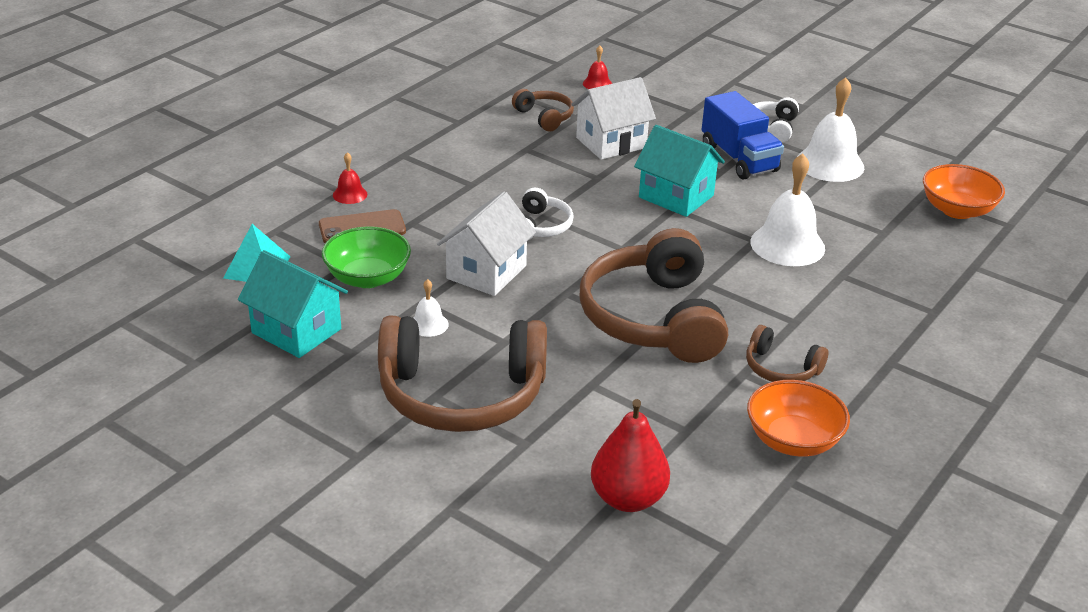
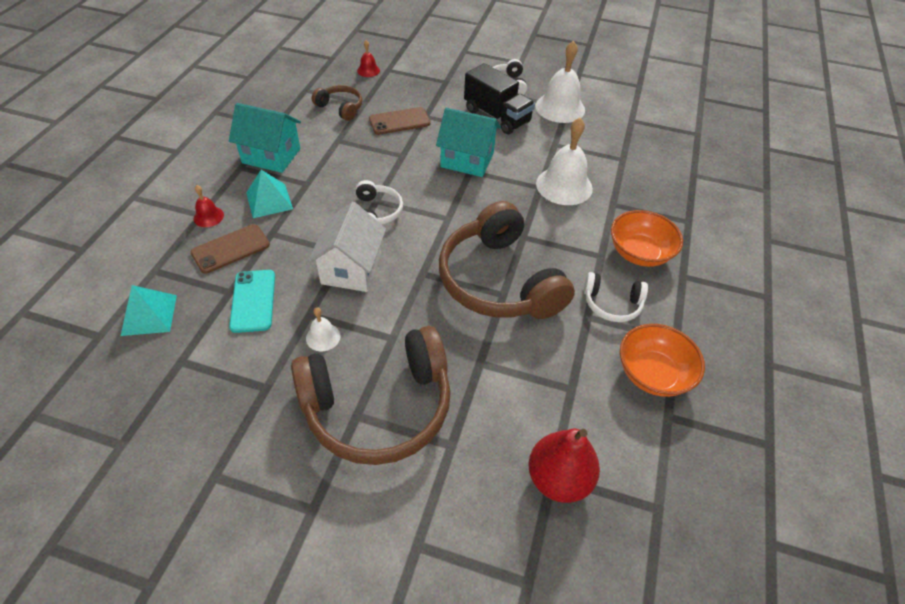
camera: 20 degrees left, 15 degrees up
(296, 331) = (208, 377): turquoise house -> turquoise house (271, 156)
(367, 278) = (253, 301): green bowl -> turquoise phone
(422, 192) = (269, 200): none -> turquoise pyramid
(611, 143) = (399, 121): white house -> brown phone
(739, 159) = (497, 116): blue truck -> black truck
(781, 368) = (612, 304): brown headphones -> white headphones
(957, 210) = (660, 129): orange bowl -> orange bowl (639, 253)

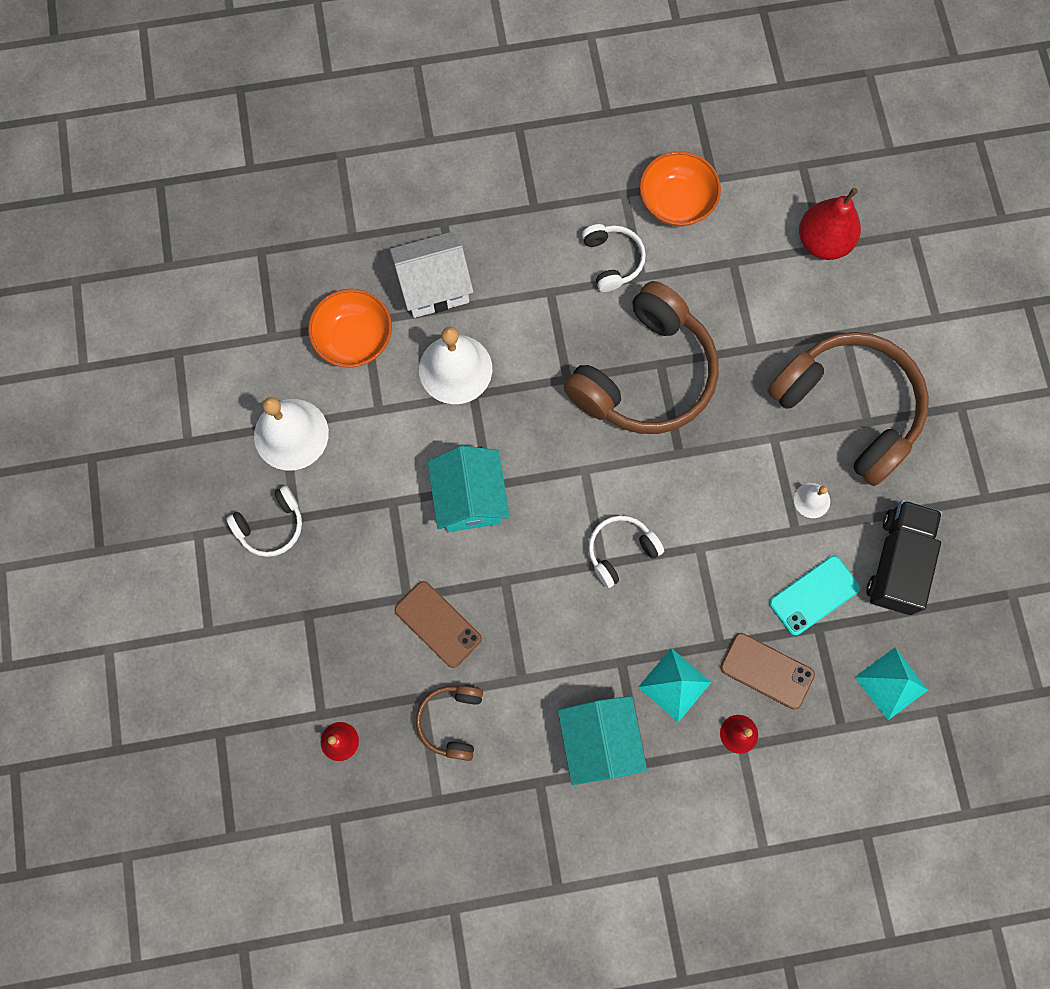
camera: 115 degrees left, 25 degrees up
(351, 269) = (716, 527): white house -> white house (434, 287)
(497, 116) = (356, 505): black truck -> black truck (897, 562)
(639, 253) = (524, 256): orange bowl -> orange bowl (354, 339)

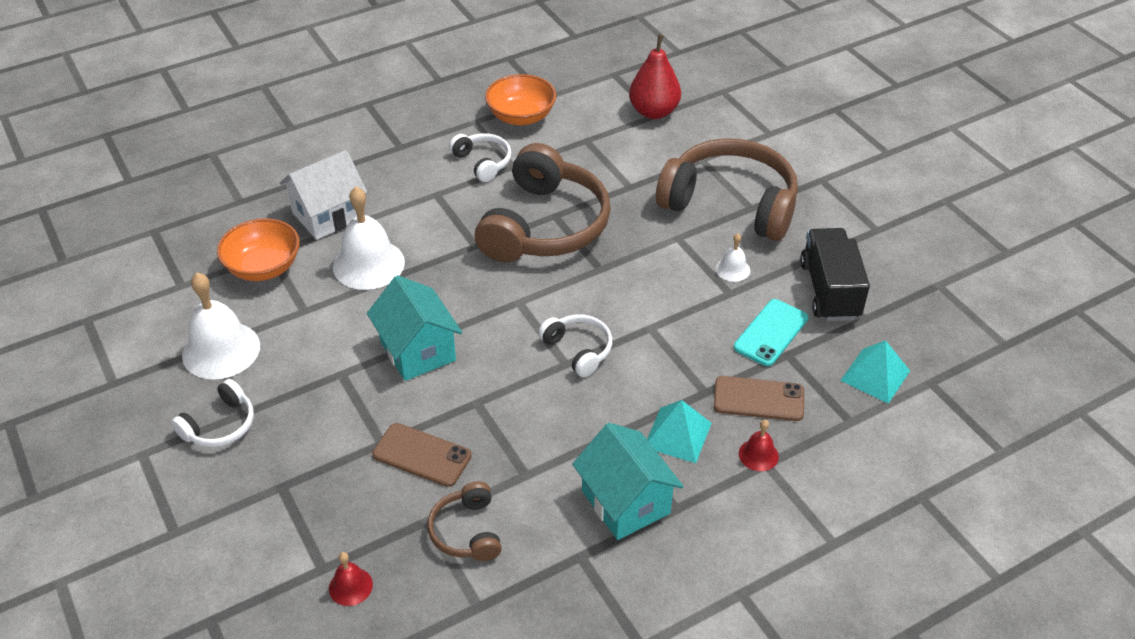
camera: 20 degrees left, 30 degrees down
(620, 551) = (578, 350): white headphones -> white headphones turned 105 degrees clockwise

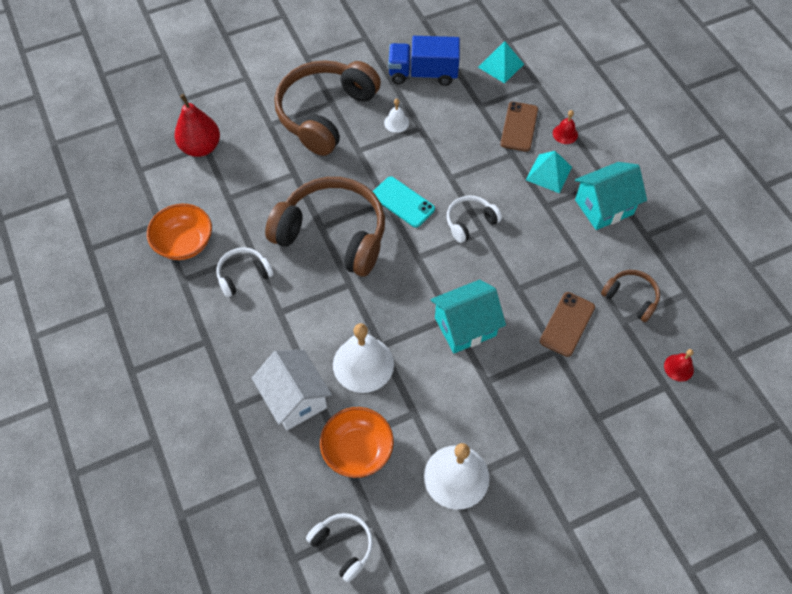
camera: 85 degrees left, 15 degrees up
(220, 425) = (539, 468): white headphones -> white headphones (343, 546)
(466, 531) = (631, 297): brown headphones -> brown headphones turned 135 degrees counterclockwise
(771, 333) = (460, 111): turquoise phone -> turquoise phone (403, 202)
(829, 290) = (423, 73): black truck -> blue truck

